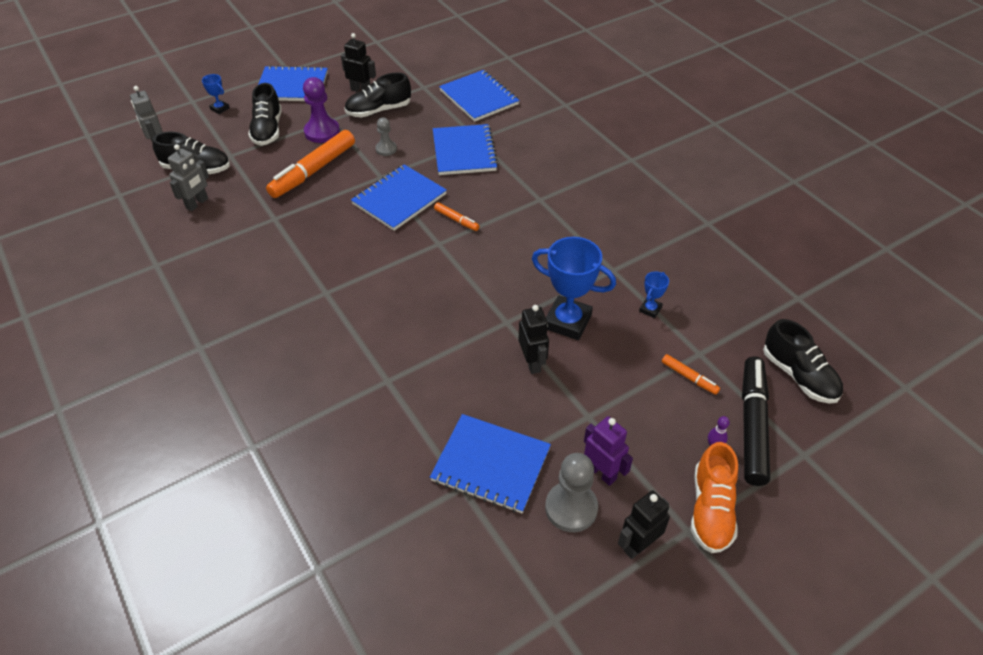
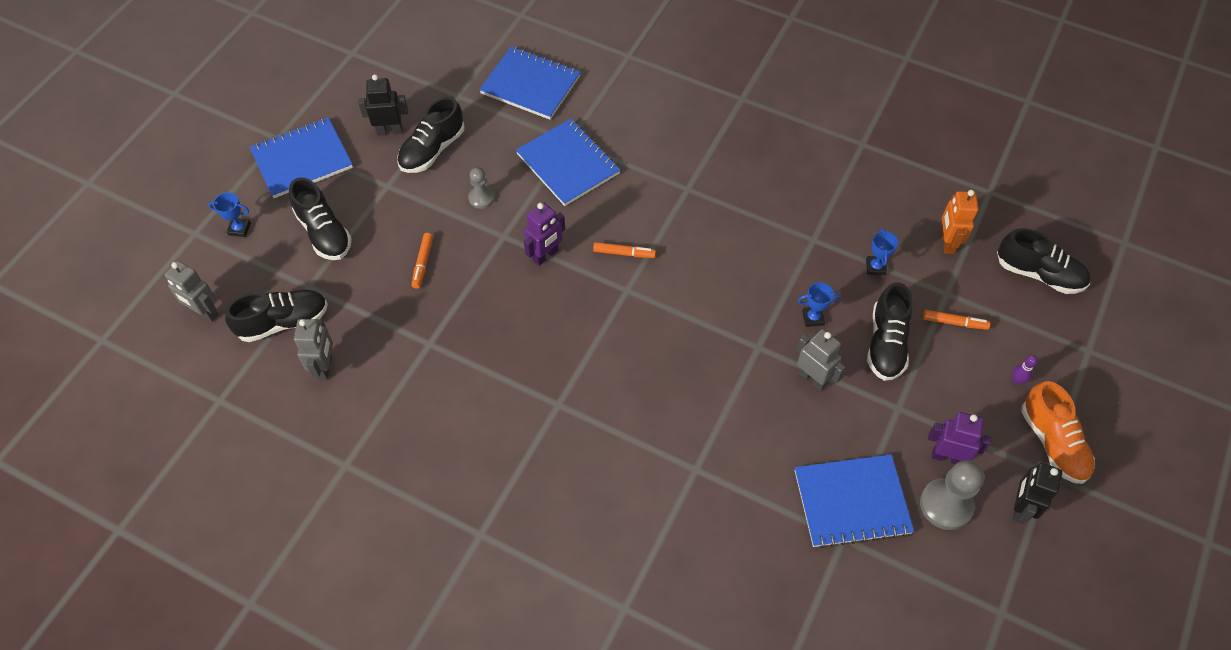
camera: 30 degrees left, 10 degrees up
(313, 171) = (423, 263): orange marker -> orange marker, size x0.46
(322, 132) = (390, 207): purple pawn -> none
(399, 199) = (545, 255): blue notebook -> purple robot
(532, 363) = (813, 379): black robot -> grey robot
(567, 321) = (813, 318): blue trophy -> blue trophy, size x0.47
(615, 366) = (886, 343): none -> black shoe
(728, 318) = (947, 243): none -> orange robot
(752, 425) = (1034, 343): black marker -> none

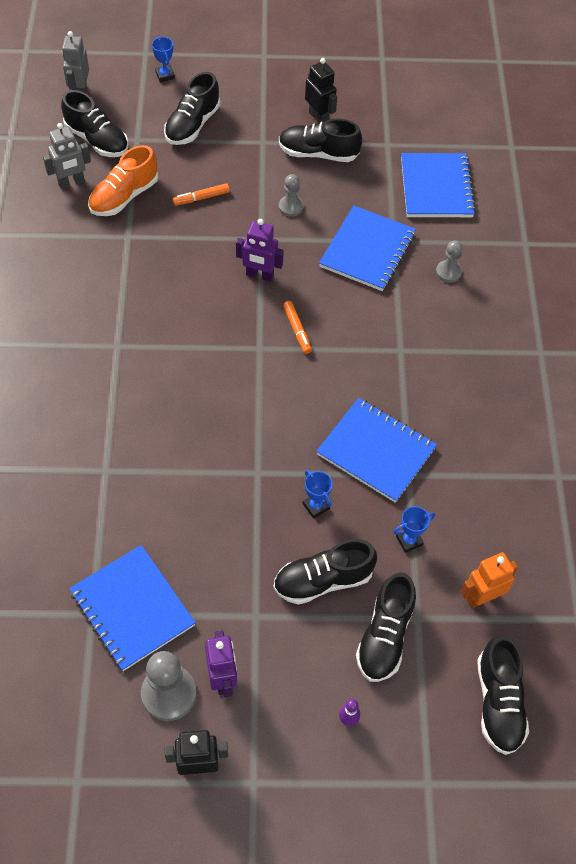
camera: 60 degrees right, 0 degrees up
(302, 159) = (253, 79): blue notebook -> blue notebook (376, 451)
(627, 119) = (448, 272): none -> grey pawn
(813, 379) = (247, 530): grey robot -> none
(954, 323) = (385, 636): orange marker -> black shoe
(1052, 442) = (291, 777): orange shoe -> orange shoe (124, 196)

